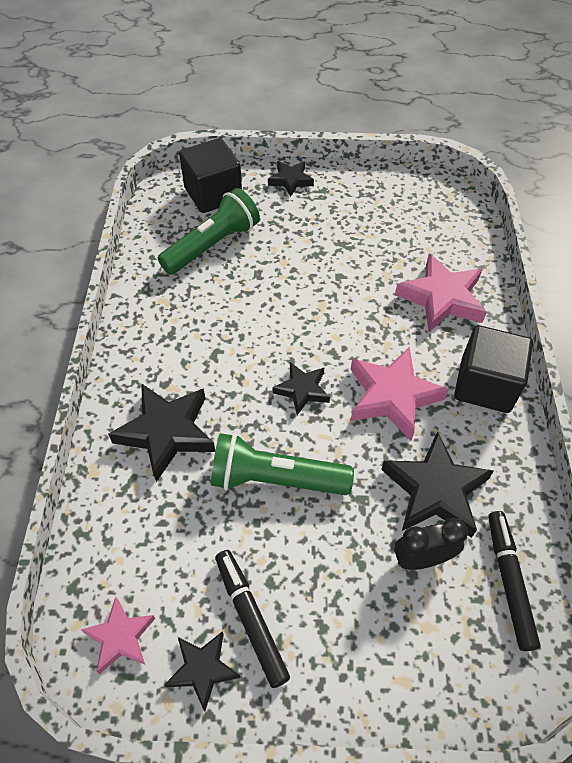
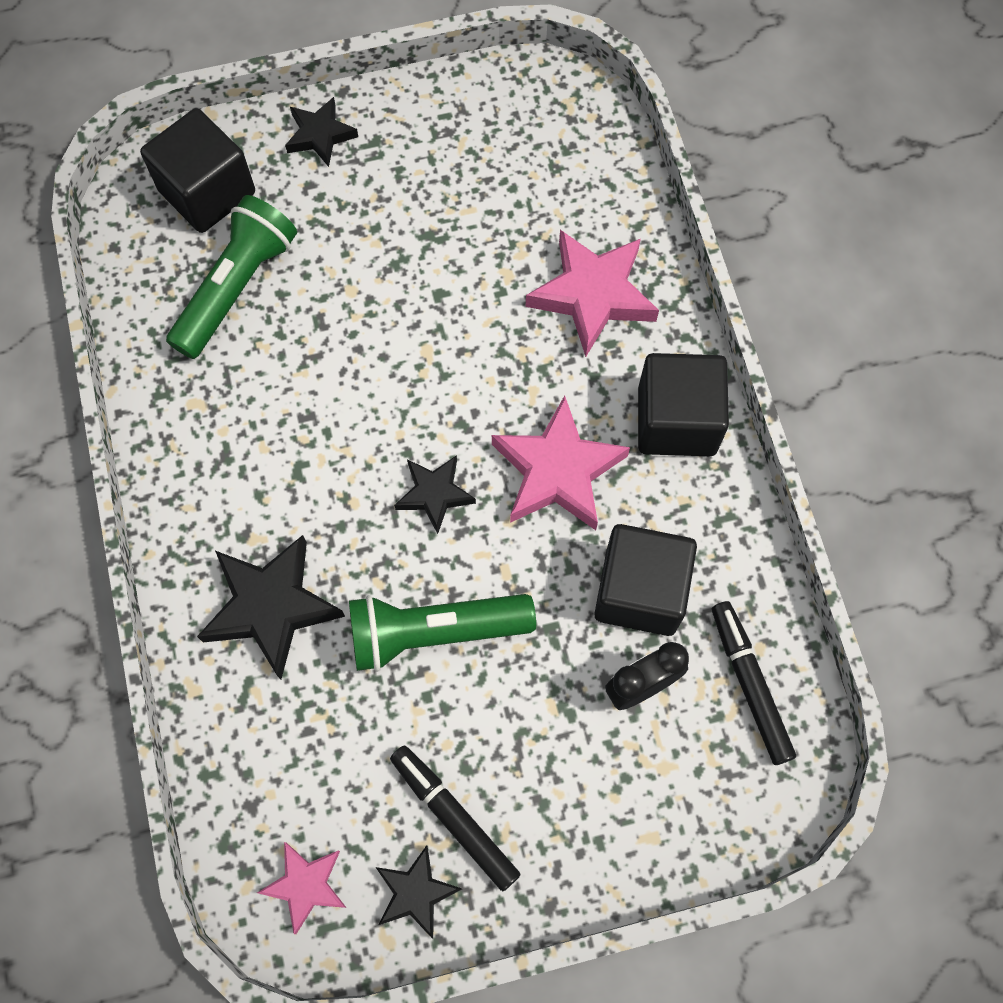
camera: 15 degrees left, 15 degrees up
(435, 490) = (640, 591): black star -> black cube

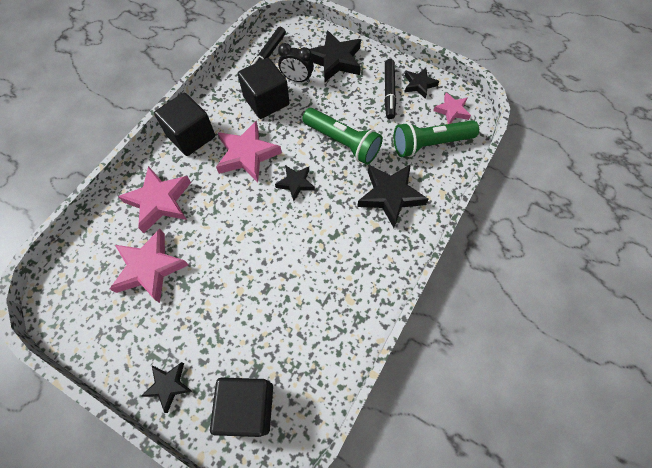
camera: 135 degrees left, 5 degrees down
(236, 287) = (283, 339): green flashlight -> green flashlight (430, 144)
(495, 214) = (150, 268): none -> pink star
(622, 798) = (335, 60): none -> black star

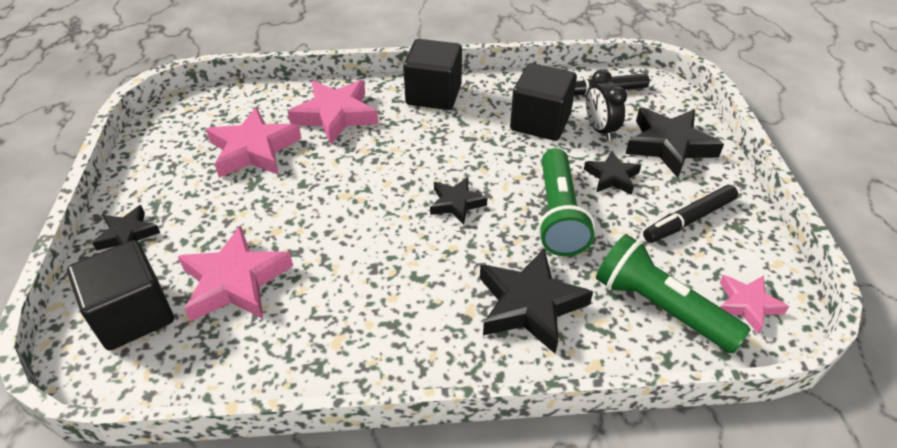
camera: 55 degrees right, 20 degrees down
(247, 155) = (454, 145): pink star -> pink star (235, 281)
(419, 84) = (742, 244): black star -> black star (612, 177)

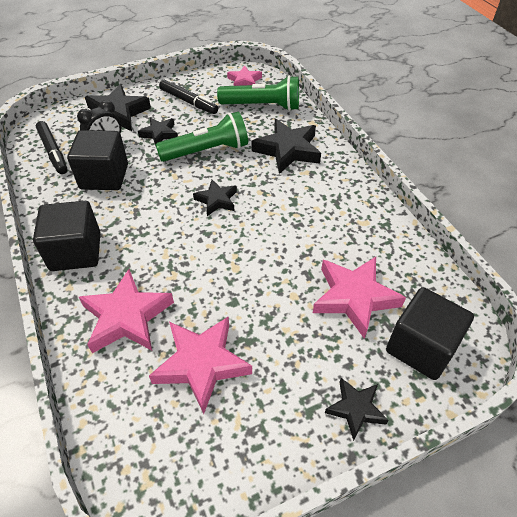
camera: 110 degrees left, 5 degrees up
(660, 308) = (262, 106): green flashlight -> green flashlight turned 105 degrees counterclockwise

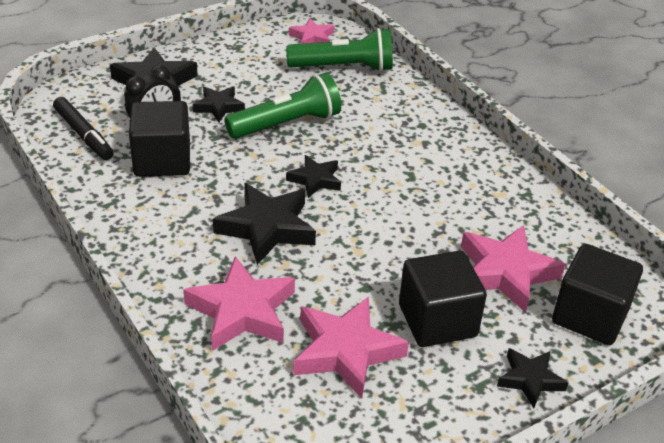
camera: 10 degrees left, 10 degrees down
(76, 251) = (155, 247): black cube -> black cube (437, 321)
(188, 101) = (245, 66): black marker -> none
(288, 150) = (389, 118): black star -> black star (267, 228)

